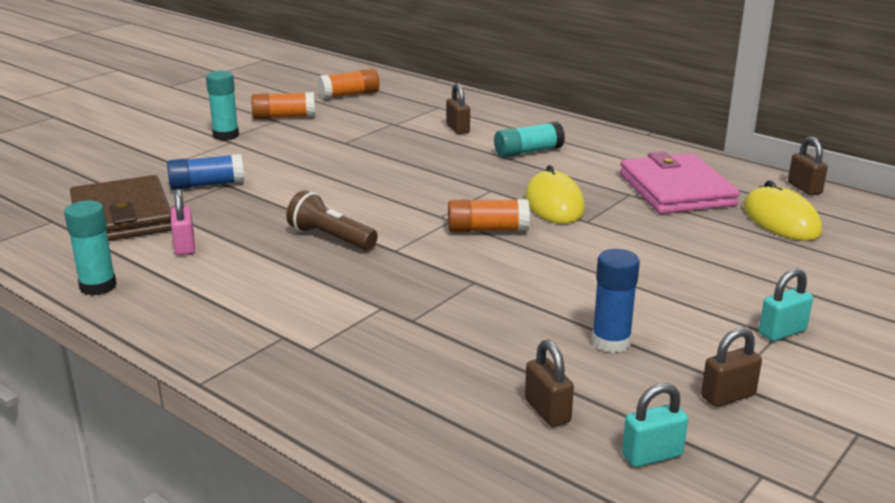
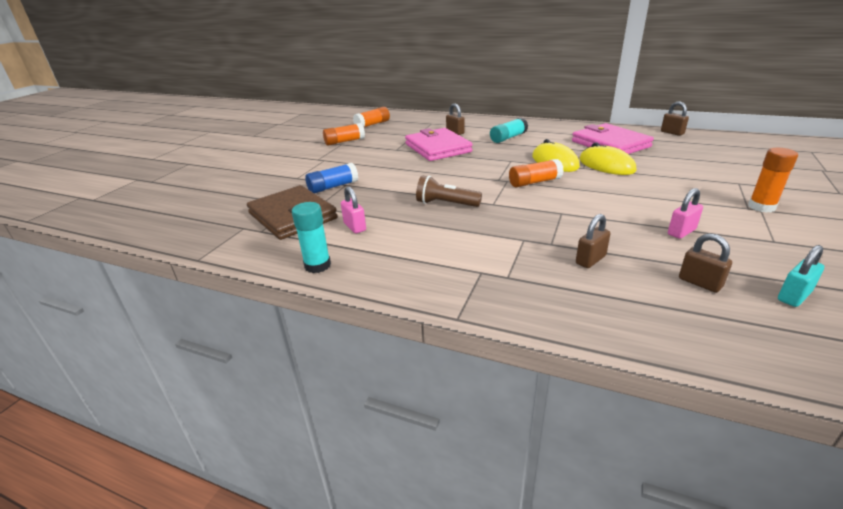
camera: 15 degrees left, 5 degrees up
(226, 135) = (317, 157): turquoise glue stick -> none
(405, 151) = (438, 148): none -> pink wallet
(611, 342) = (681, 232): blue glue stick -> pink padlock
(728, 396) = (784, 249): brown padlock -> brown padlock (590, 260)
(781, 220) = (681, 150): yellow mouse -> yellow mouse (606, 165)
(782, 332) = (761, 207): turquoise padlock -> orange glue stick

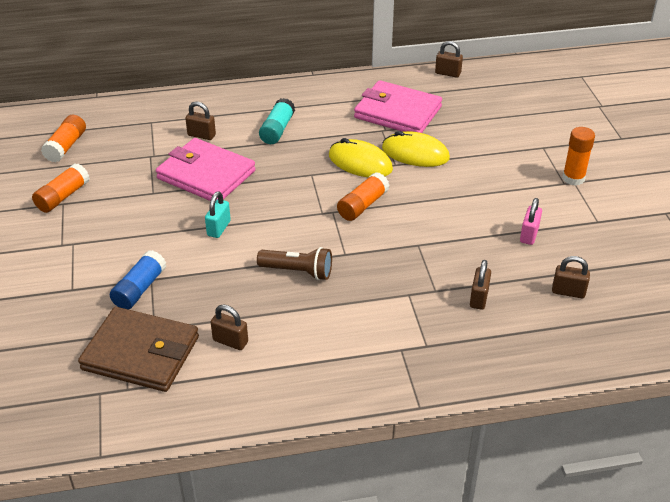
camera: 35 degrees left, 10 degrees up
(317, 265) = (244, 406): turquoise glue stick -> none
(355, 227) = (230, 341): pink padlock -> brown padlock
(446, 204) = (298, 271): brown flashlight -> brown flashlight turned 150 degrees counterclockwise
(793, 296) = (630, 281): turquoise padlock -> turquoise padlock (219, 228)

